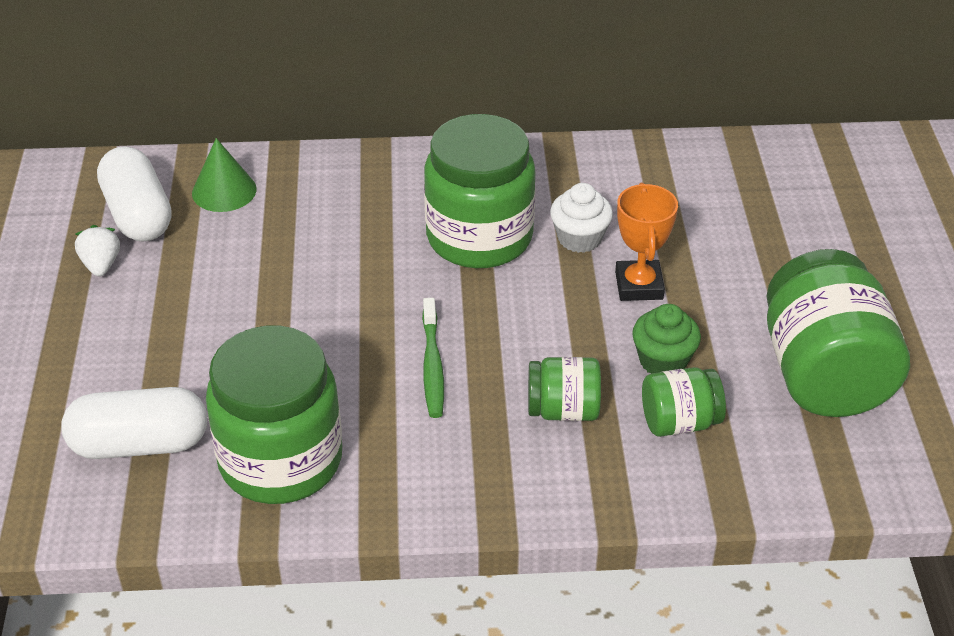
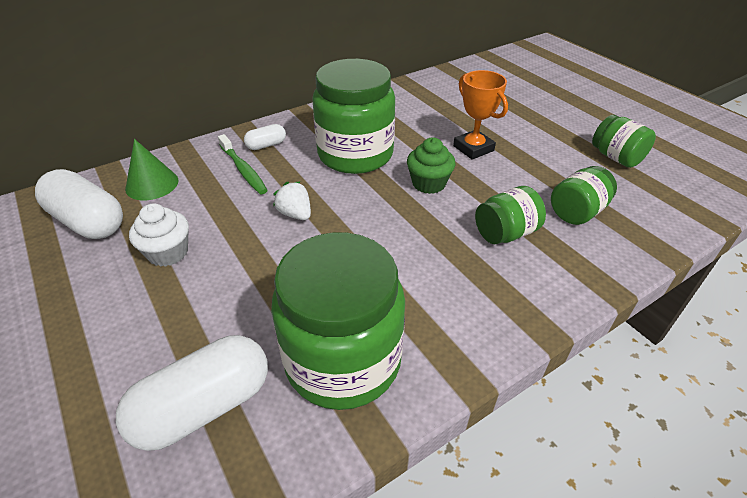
camera: 30 degrees left, 0 degrees up
(101, 265) = (75, 268): white strawberry -> white strawberry (295, 214)
(383, 183) = (266, 145): none -> white capsule
(432, 366) = (396, 240): green toothbrush -> green toothbrush (243, 170)
(579, 238) = (415, 136): white cupcake -> white cupcake (168, 253)
(663, 361) = (530, 182): green cupcake -> green cupcake (428, 183)
(823, 374) = (616, 157): green jar -> green jar, size x0.52

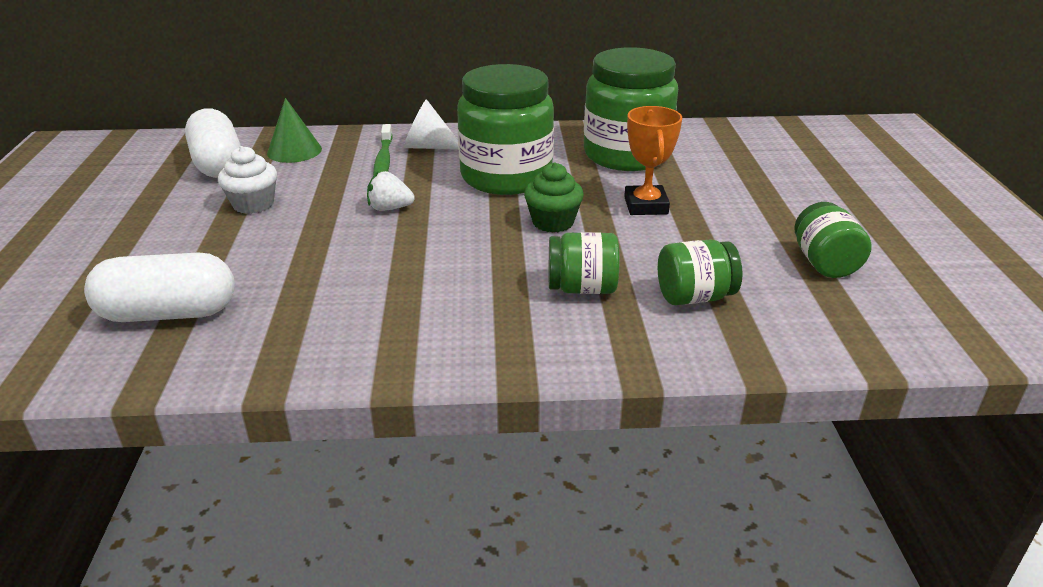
camera: 30 degrees right, 10 degrees down
(266, 145) = (427, 146): white capsule -> white cone
(295, 214) = (389, 208): white strawberry -> white strawberry turned 75 degrees counterclockwise
(343, 360) = (304, 326): green jar -> green jar (626, 155)

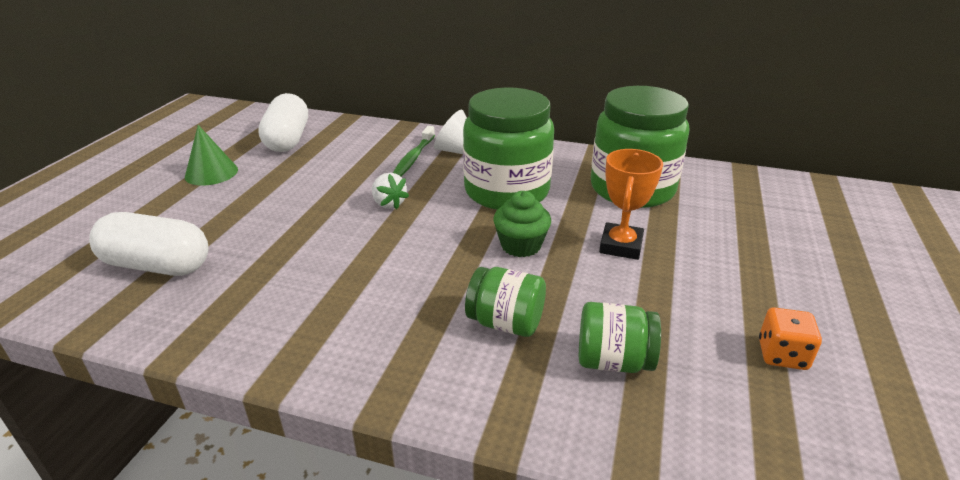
camera: 20 degrees right, 0 degrees up
(253, 204) = (287, 179): white cupcake -> none
(294, 151) = (350, 138): green cone -> green cone (211, 173)
(389, 208) = (389, 204): white strawberry -> white strawberry turned 150 degrees counterclockwise
(824, 263) = (782, 355): green jar -> orange dice

